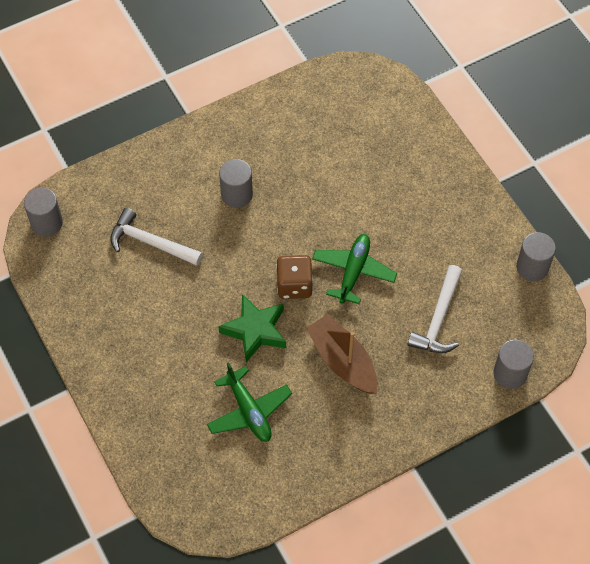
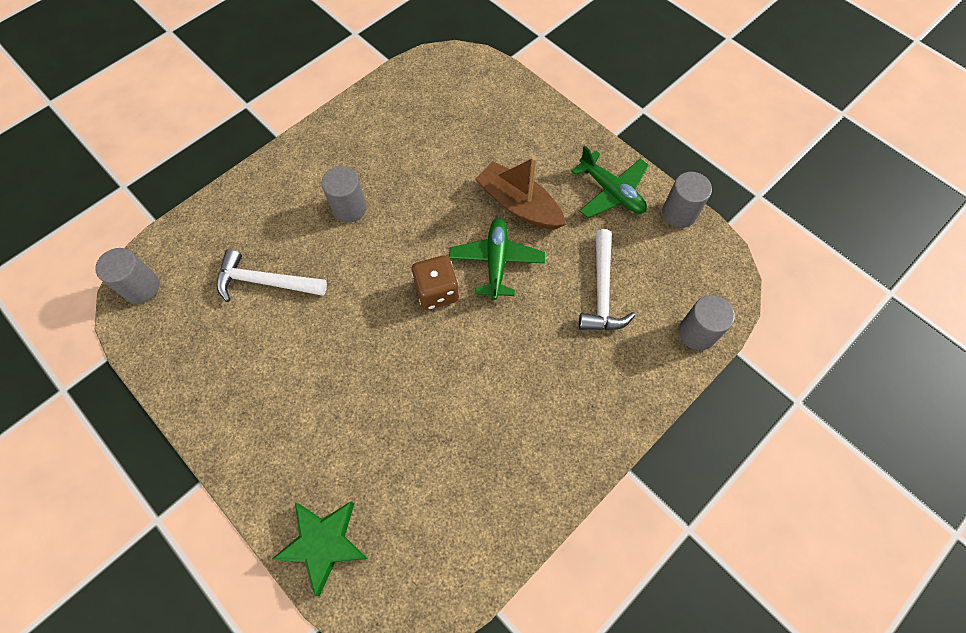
camera: 15 degrees left, 5 degrees up
(249, 411) = (423, 452): green plane -> green plane (611, 192)
(255, 330) = (406, 354): green star -> green star (323, 543)
(343, 361) = (513, 365): brown boat -> brown boat (519, 205)

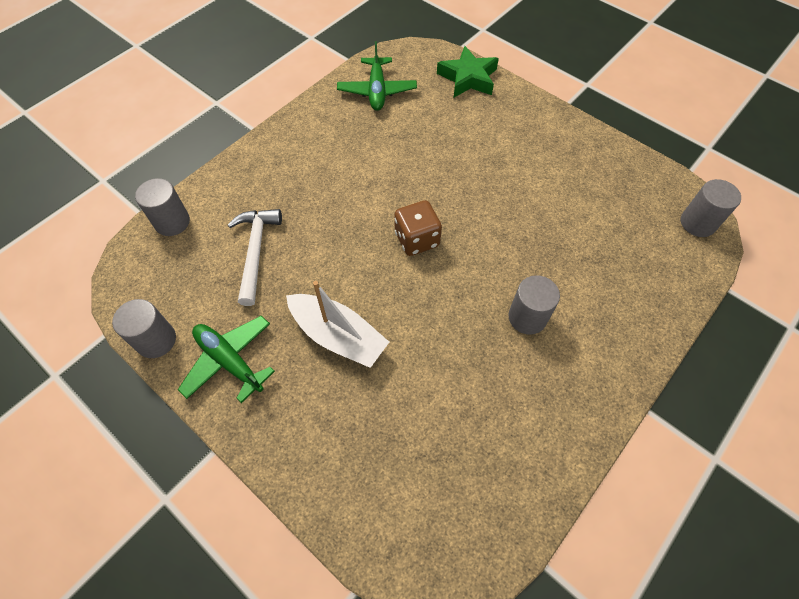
camera: 175 degrees right, 5 degrees down
(265, 282) = (583, 236): white hammer -> none
(496, 262) = (360, 272): green plane -> green plane (377, 90)
(519, 205) = (338, 336): brown boat -> white boat

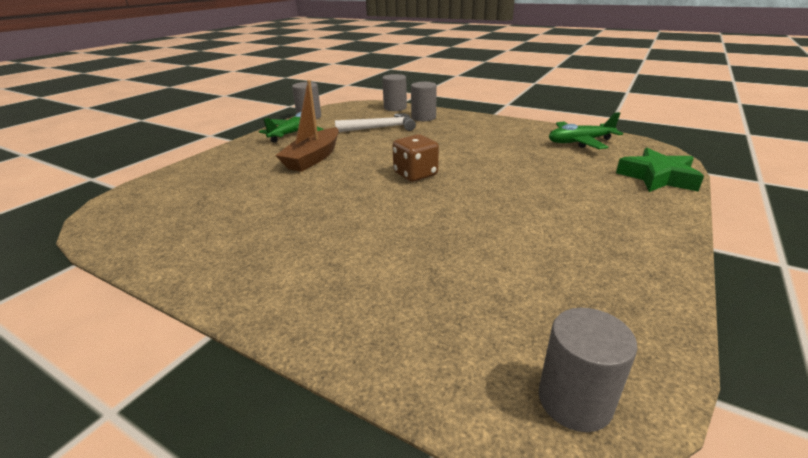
camera: 80 degrees right, 30 degrees down
(338, 336) = (313, 158): white boat -> brown boat
(527, 317) = (339, 234): grey cylinder -> grey cylinder (423, 117)

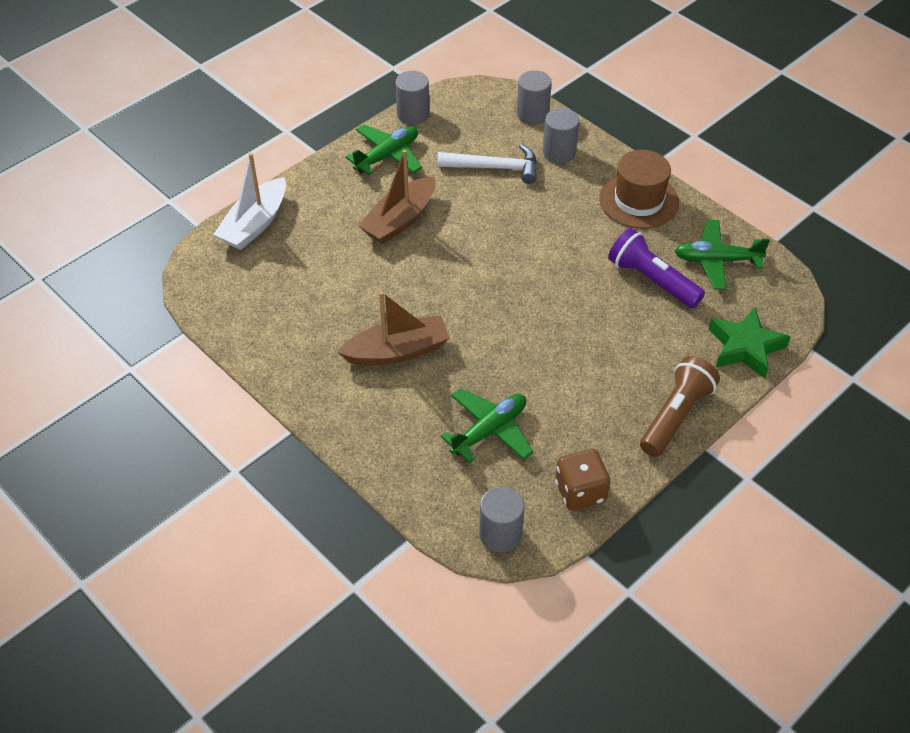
camera: 15 degrees right, 20 degrees up
(176, 177) = (255, 224): none -> white boat
(337, 233) = (397, 351): none -> brown boat
(415, 174) = (498, 279): brown dice -> brown dice (580, 492)
(475, 279) = (489, 431): none -> green plane
(496, 127) = (638, 200): none -> brown hat
(542, 157) = (652, 280): none -> purple flashlight
(656, 228) = (676, 416): none -> brown flashlight

